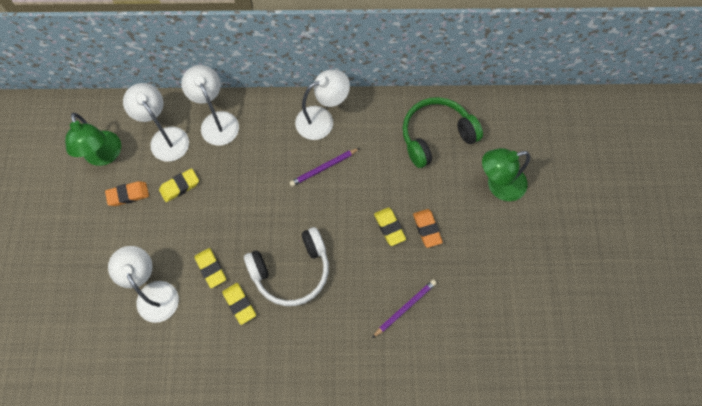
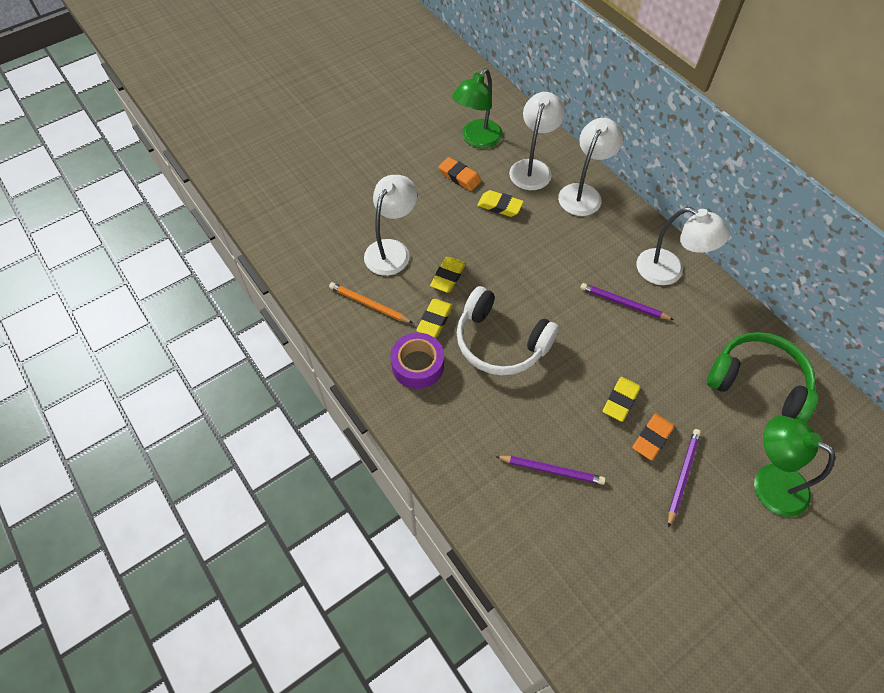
camera: 55 degrees right, 10 degrees down
(189, 343) = (369, 304): none -> orange pencil
(266, 342) = (417, 365): none -> purple tape
(462, 231) = (682, 476): none -> purple pencil

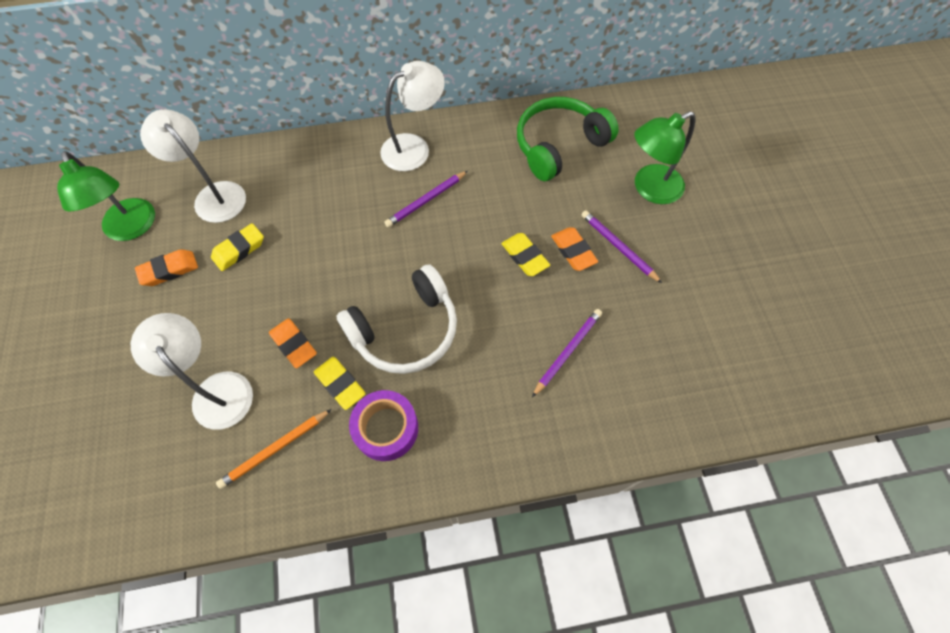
camera: 65 degrees left, 5 degrees up
(448, 277) = (294, 344): yellow eraser -> orange eraser
(583, 193) = (279, 167): white lamp -> none

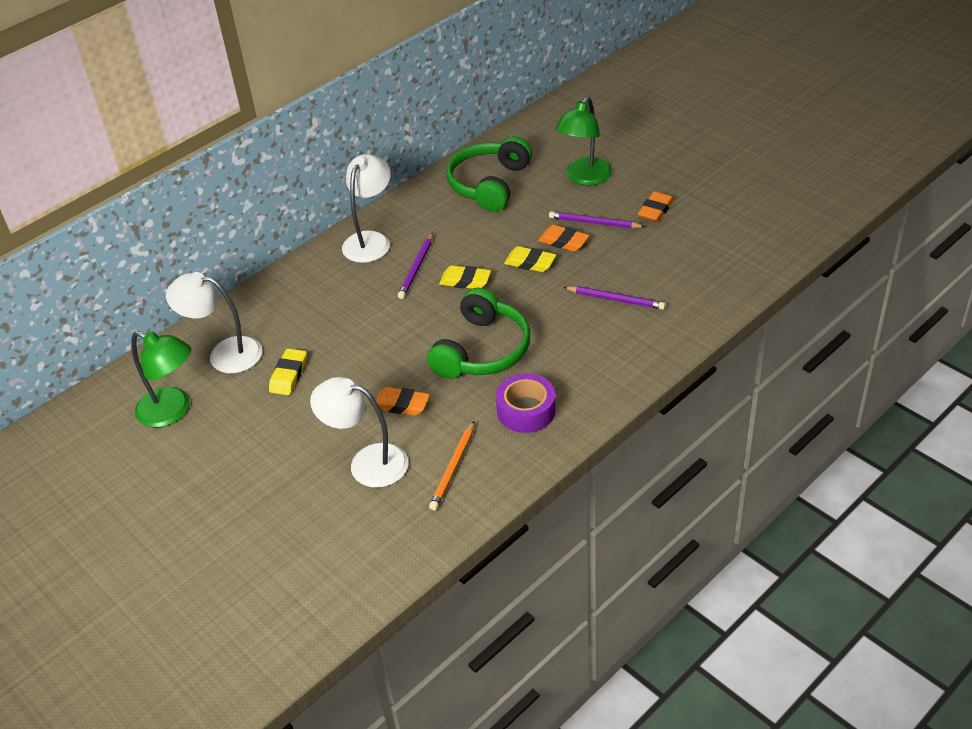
camera: 30 degrees left, 20 degrees down
(169, 270) = (240, 418): orange eraser -> orange eraser (655, 210)
(340, 384) = (464, 406): yellow eraser -> yellow eraser (465, 281)
(405, 330) = (482, 350): white headphones -> green headphones
(567, 352) = (615, 299): purple pencil -> purple pencil turned 105 degrees clockwise

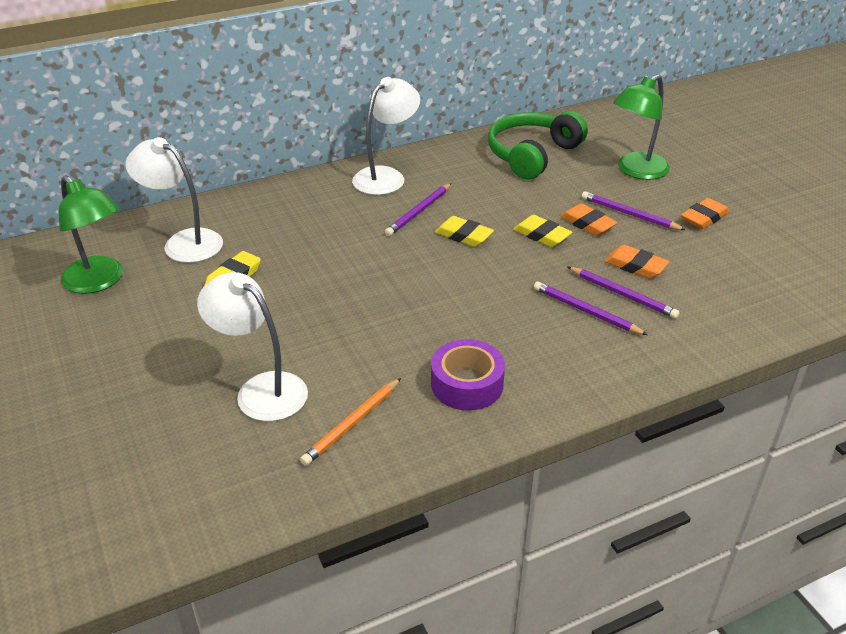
camera: 15 degrees right, 5 degrees down
(401, 405) = (332, 339): orange eraser -> orange eraser (635, 266)
(482, 350) = (448, 307): green headphones -> none
(593, 322) = (586, 311): none -> purple pencil

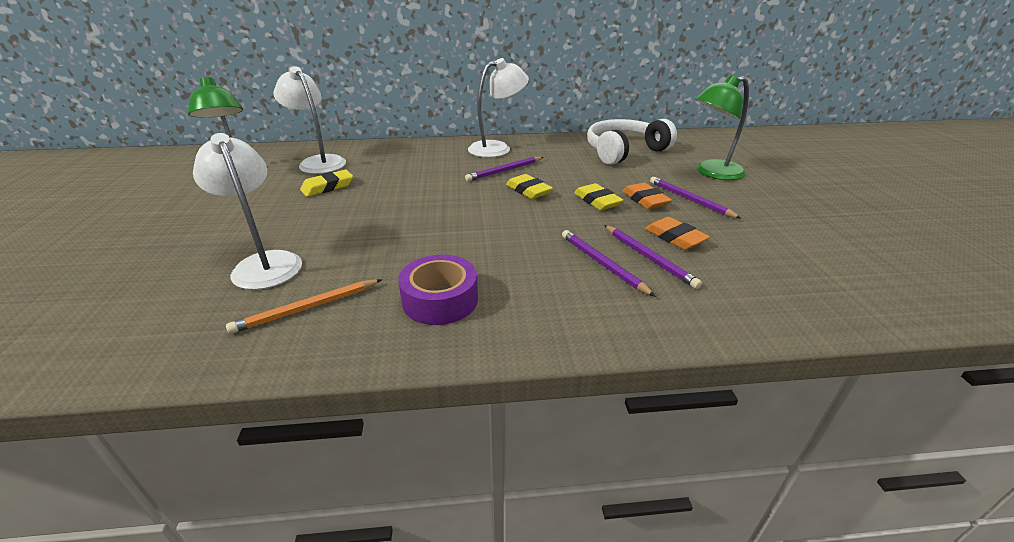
camera: 20 degrees right, 5 degrees down
(532, 155) = (624, 151): green headphones -> white headphones
(704, 218) = (765, 213): orange eraser -> none

